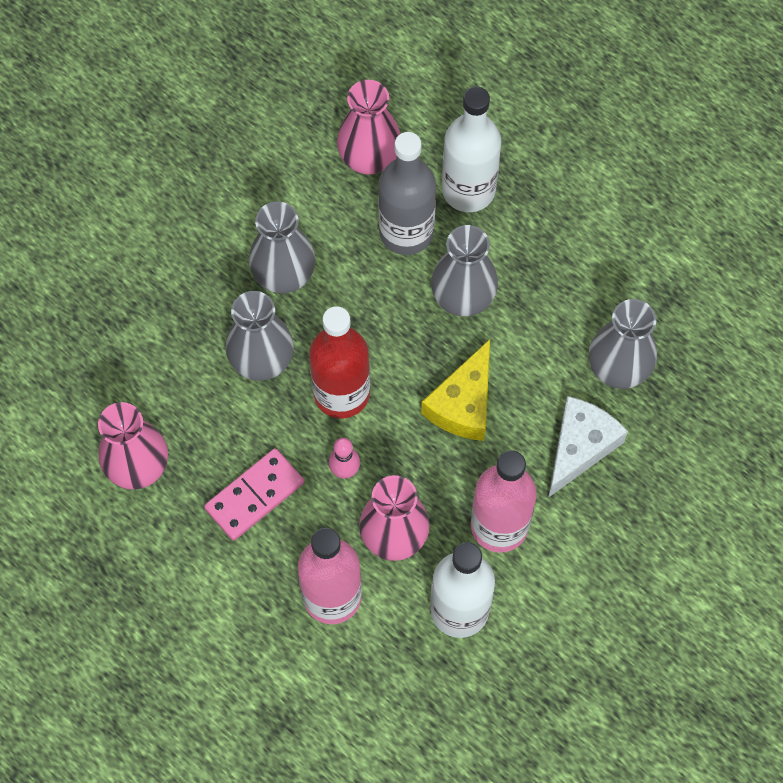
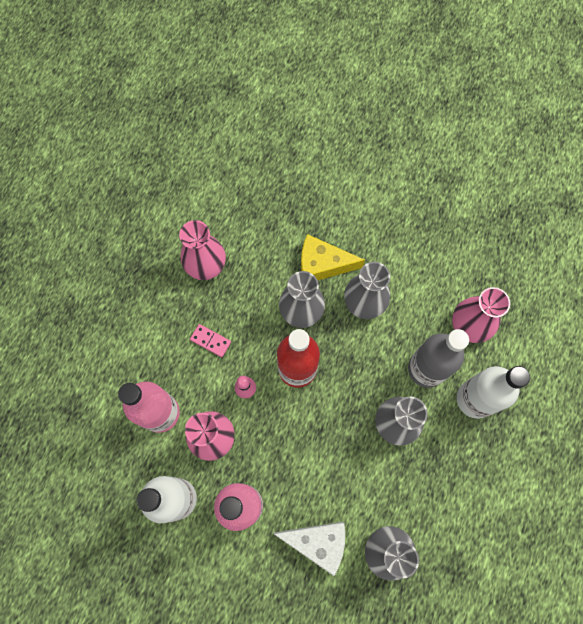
camera: 70 degrees right, 5 degrees up
(254, 495) = (210, 341): pink domino -> pink domino, size x0.61
(463, 404) = (319, 450): yellow cheese -> yellow cheese (322, 264)

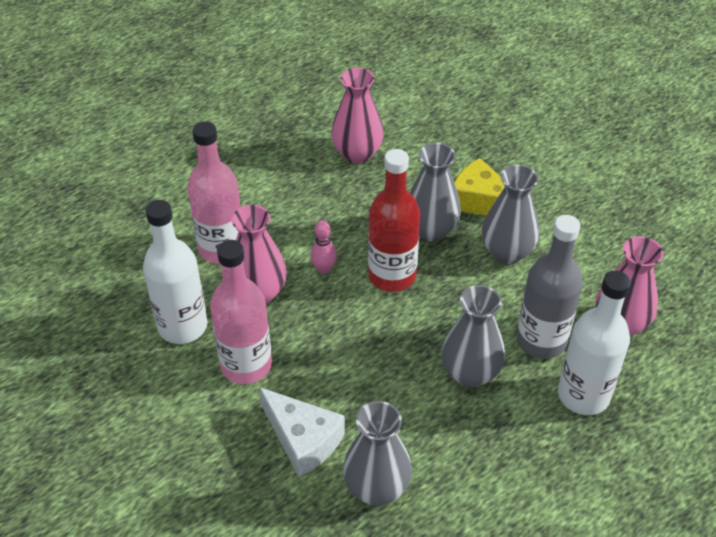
camera: 30 degrees right, 25 degrees down
(210, 341) = (317, 213): pink domino -> none

